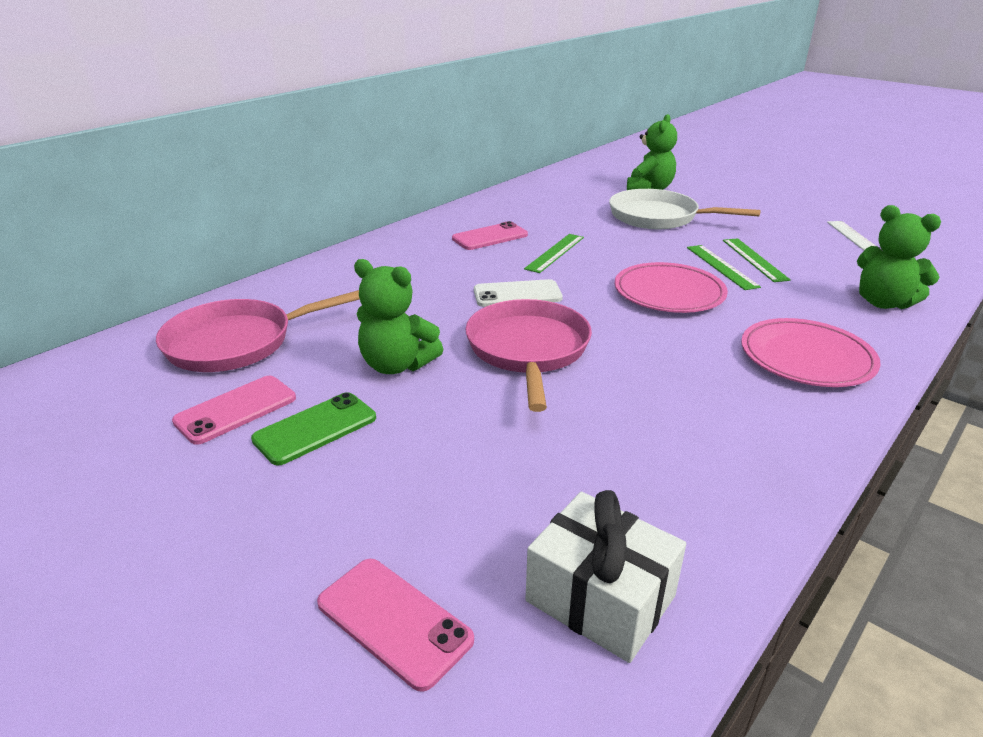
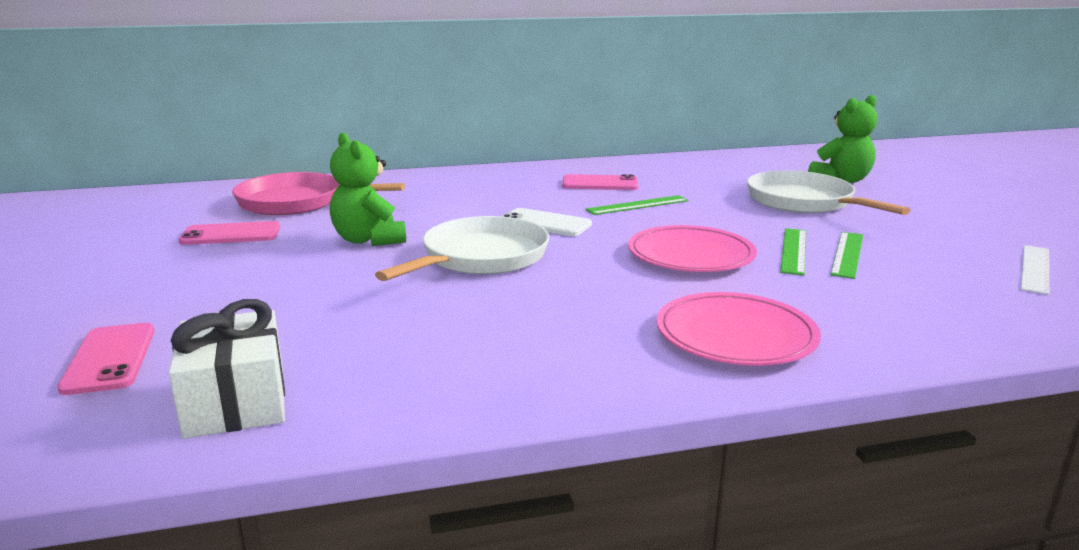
camera: 35 degrees right, 10 degrees down
(315, 428) = (254, 257): green phone -> none
(528, 350) = (480, 258): pink pan -> white pan
(883, 303) = (941, 324): green teddy bear -> none

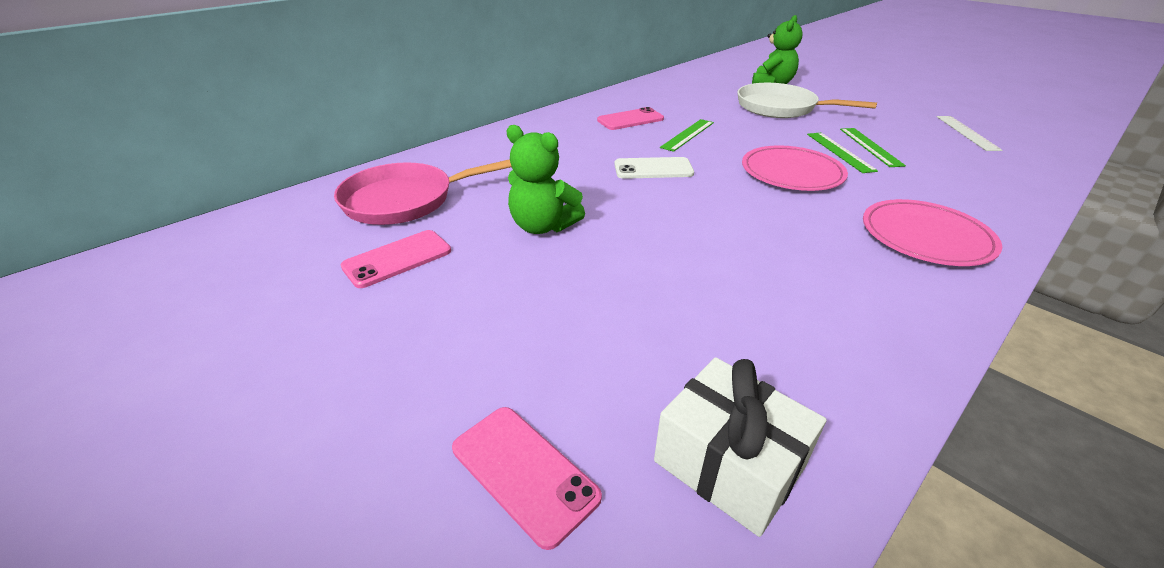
camera: 30 degrees left, 15 degrees up
(480, 258) = (662, 218): white pan -> none

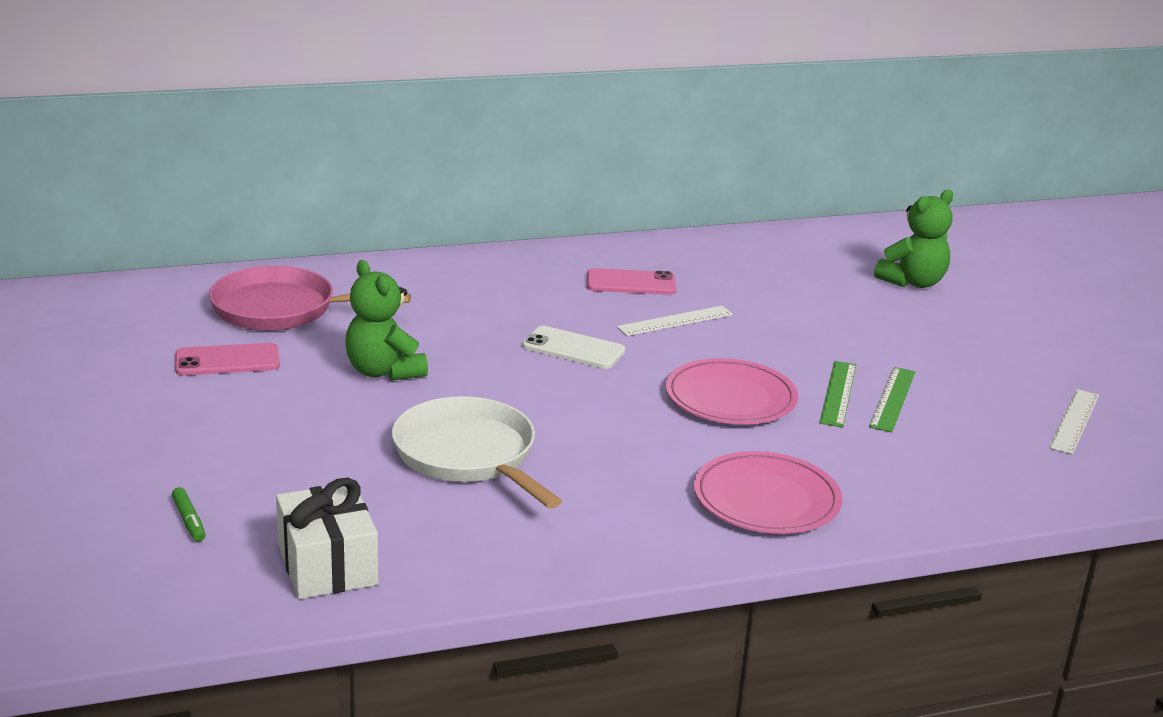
camera: 25 degrees right, 10 degrees down
(524, 472) = (189, 520): pink phone -> green marker
(687, 135) = (675, 321): green ruler -> white ruler
(780, 108) = (862, 319): white pan -> white pan (469, 455)

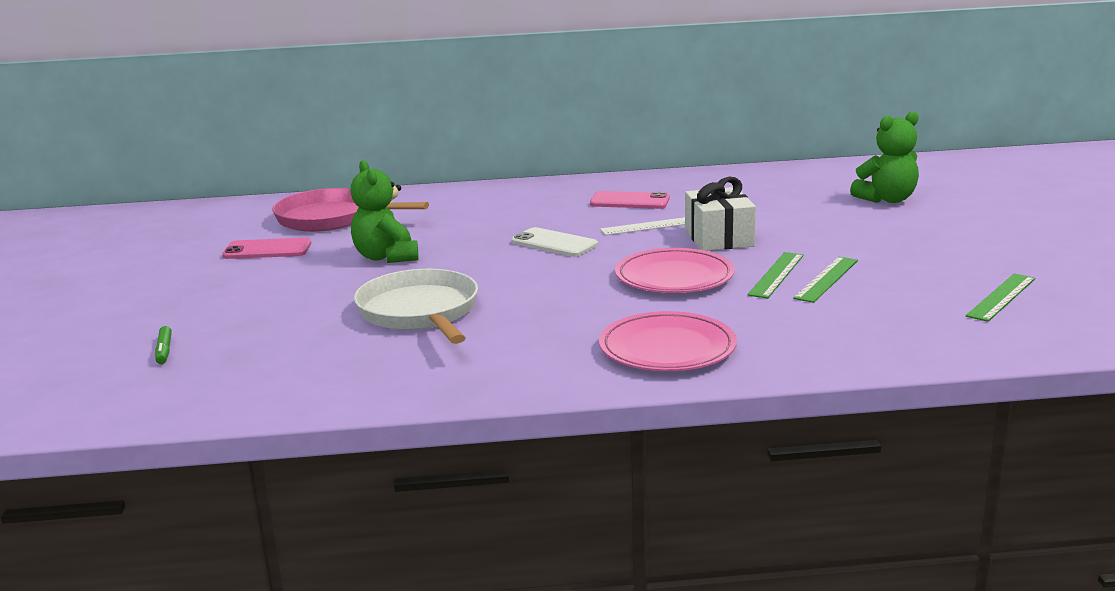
camera: 15 degrees right, 5 degrees down
(327, 565) = (253, 384): white gift -> white gift (719, 238)
(1074, 421) = (1001, 297): white ruler -> green ruler

